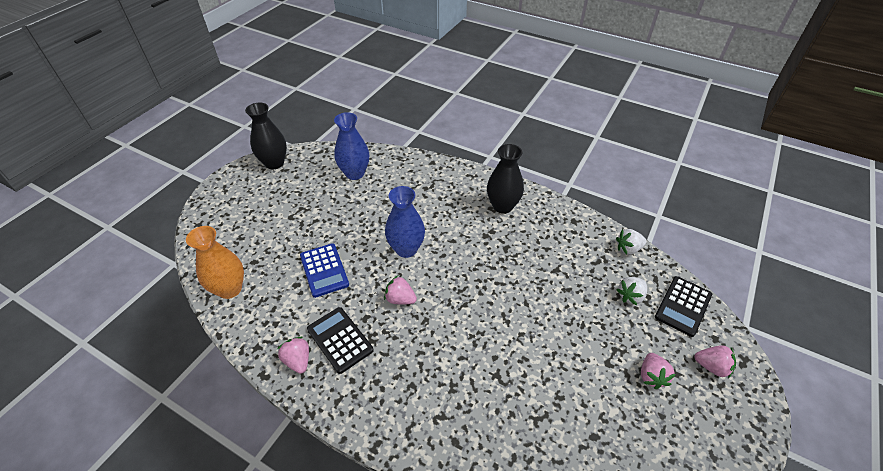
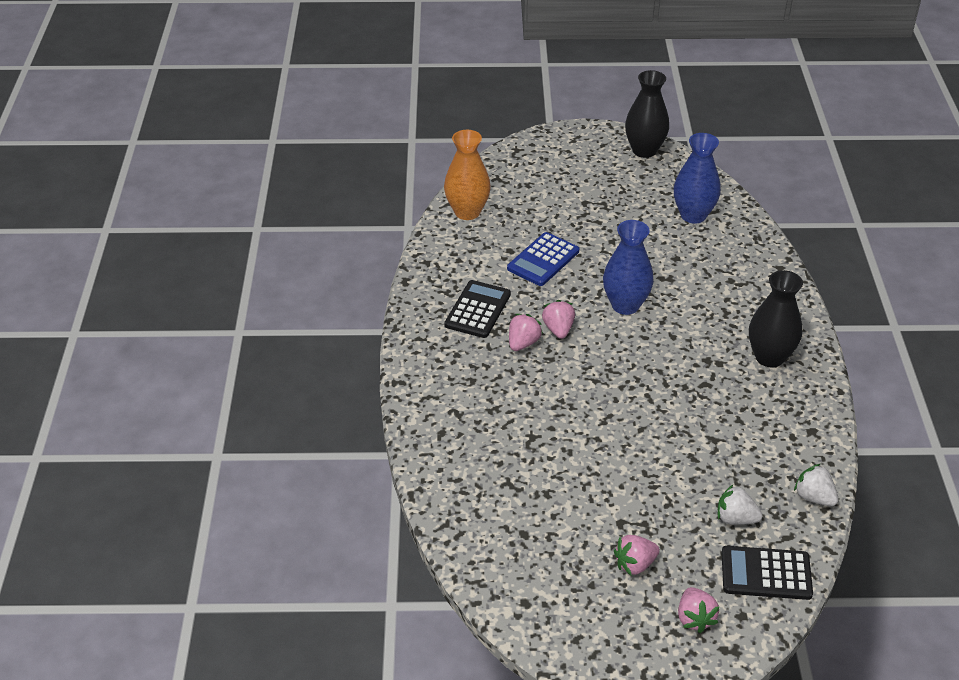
camera: 60 degrees right, 5 degrees down
(298, 361) = (435, 294): pink strawberry -> pink strawberry (523, 343)

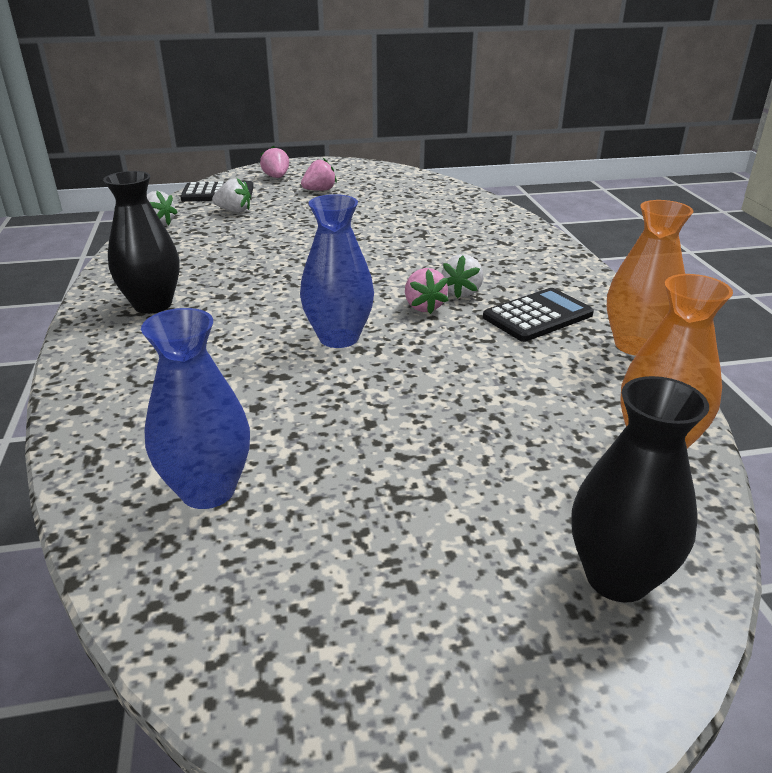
camera: 170 degrees right, 10 degrees down
(428, 275) = (635, 345): none -> orange vase
(477, 310) = (537, 316): black calculator -> black calculator turned 135 degrees counterclockwise
(523, 343) = (462, 292): pink strawberry -> white strawberry
(543, 260) = (477, 381): blue calculator -> none
(644, 150) = (310, 684): black vase -> black vase (617, 577)

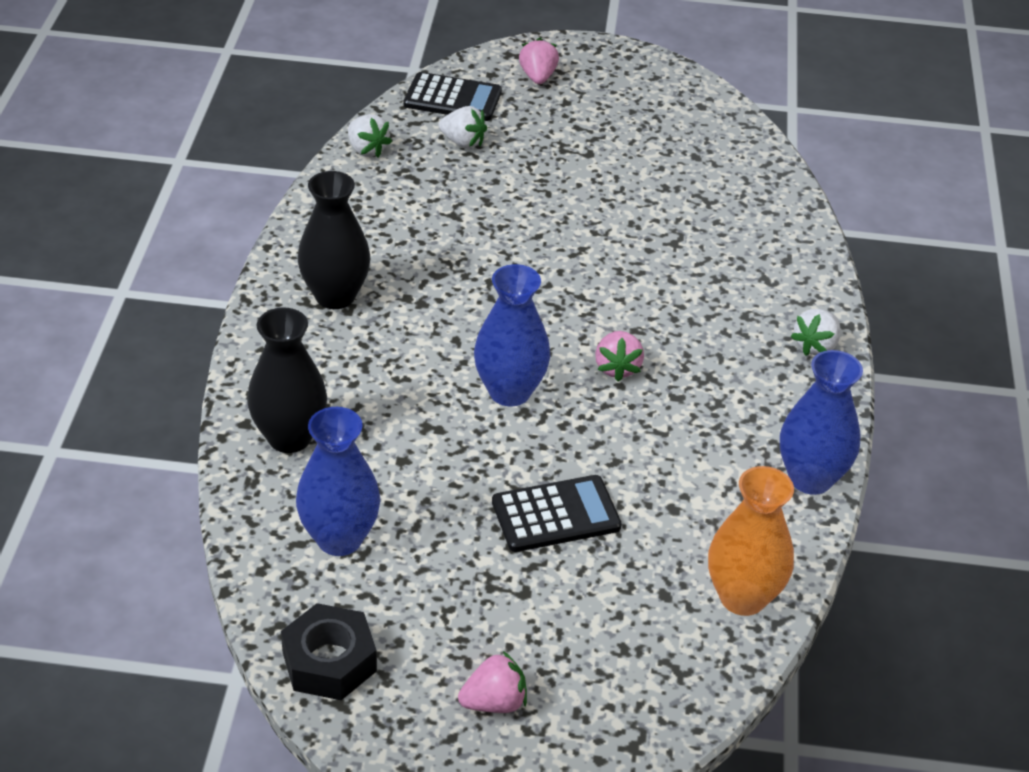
camera: 15 degrees right, 10 degrees up
(233, 635) = (329, 661): none -> black nut
(319, 190) = (584, 120): pink strawberry -> pink strawberry (494, 702)
(462, 292) = (671, 355): white strawberry -> white strawberry (816, 346)
(537, 316) = (733, 411): black calculator -> black calculator (556, 514)
(617, 577) = (626, 699): black vase -> black vase (289, 437)
(635, 345) = (810, 478): orange vase -> blue vase

